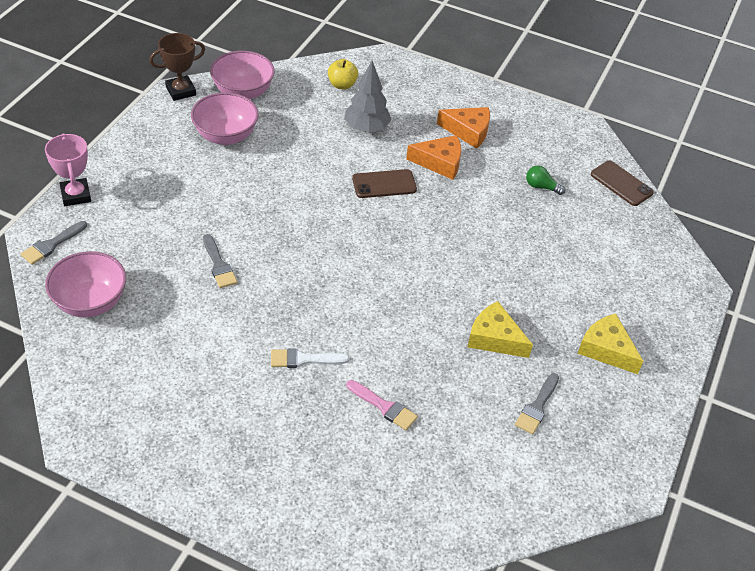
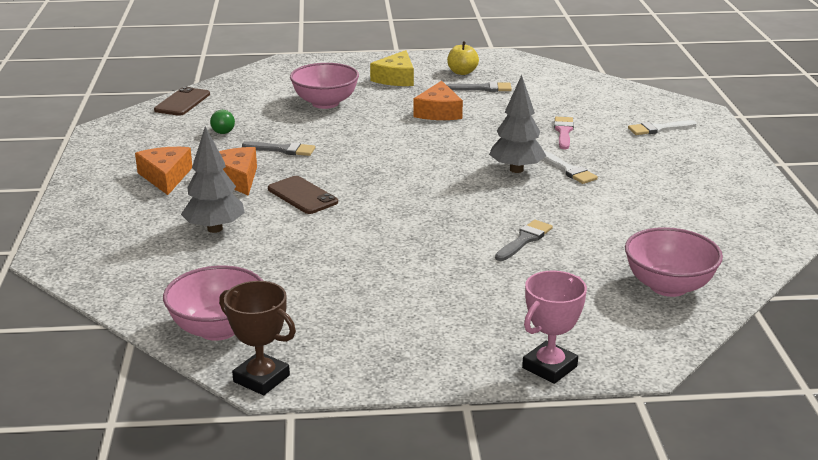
camera: 115 degrees left, 20 degrees down
(51, 245) = (639, 345): grey brush -> grey brush (283, 150)
(226, 136) = (322, 308): pink bowl -> pink bowl (325, 103)
(332, 325) = (516, 170): none -> grey tree
(335, 492) = (658, 129): none -> white brush
(342, 85) = (138, 267): yellow apple -> yellow apple (462, 72)
(494, 338) = (438, 112): yellow cheese -> orange cheese

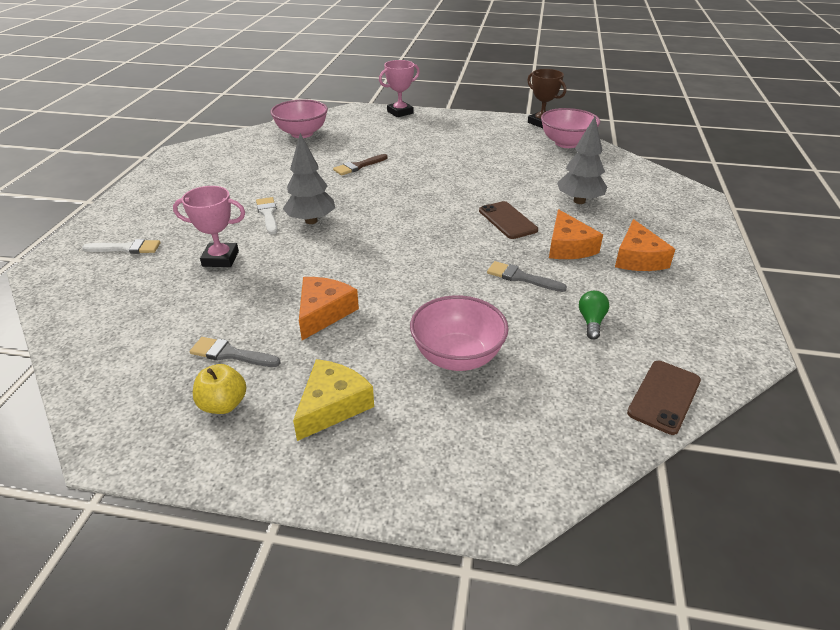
camera: 165 degrees left, 10 degrees up
(524, 240) = (358, 166): grey brush -> brown brush
(563, 132) = (220, 259): pink brush -> pink trophy

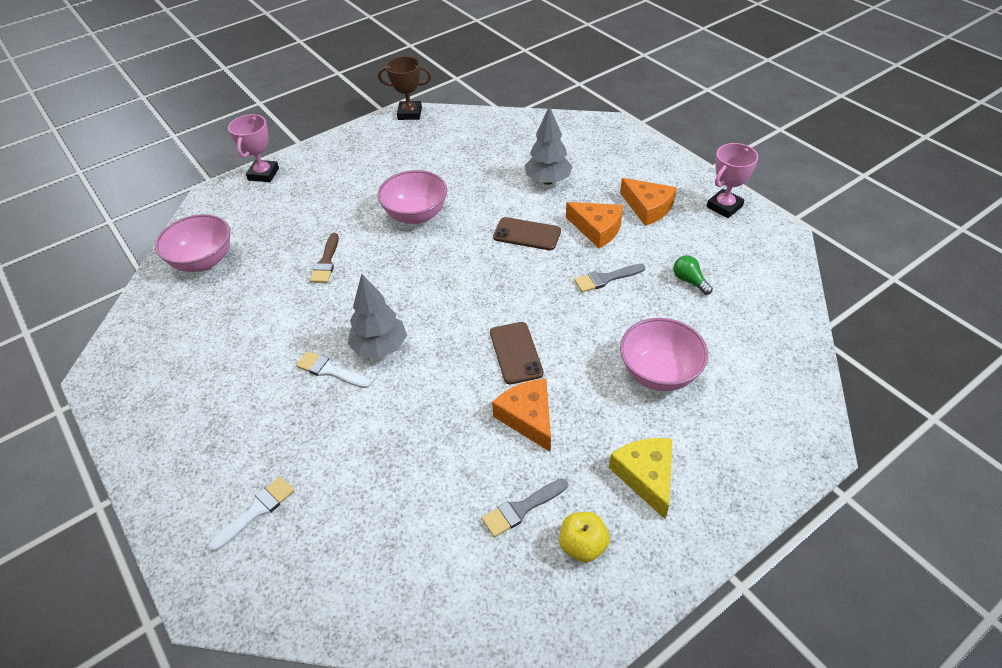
camera: 45 degrees left, 10 degrees up
(220, 259) = (366, 445): pink trophy -> pink trophy (724, 206)
(566, 143) = (460, 126): pink bowl -> pink bowl (416, 215)
(664, 396) = (787, 303): brown phone -> brown phone (516, 353)

